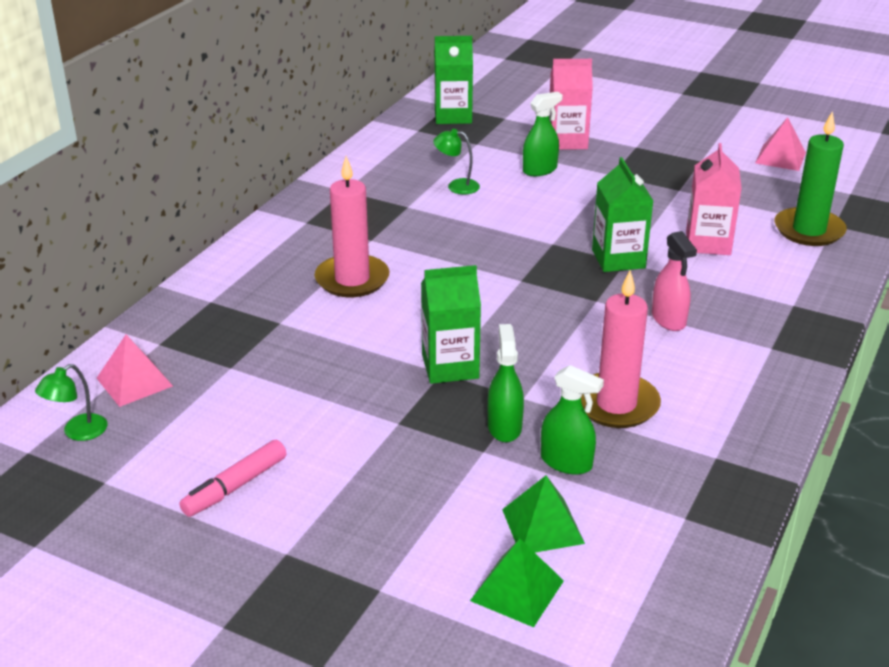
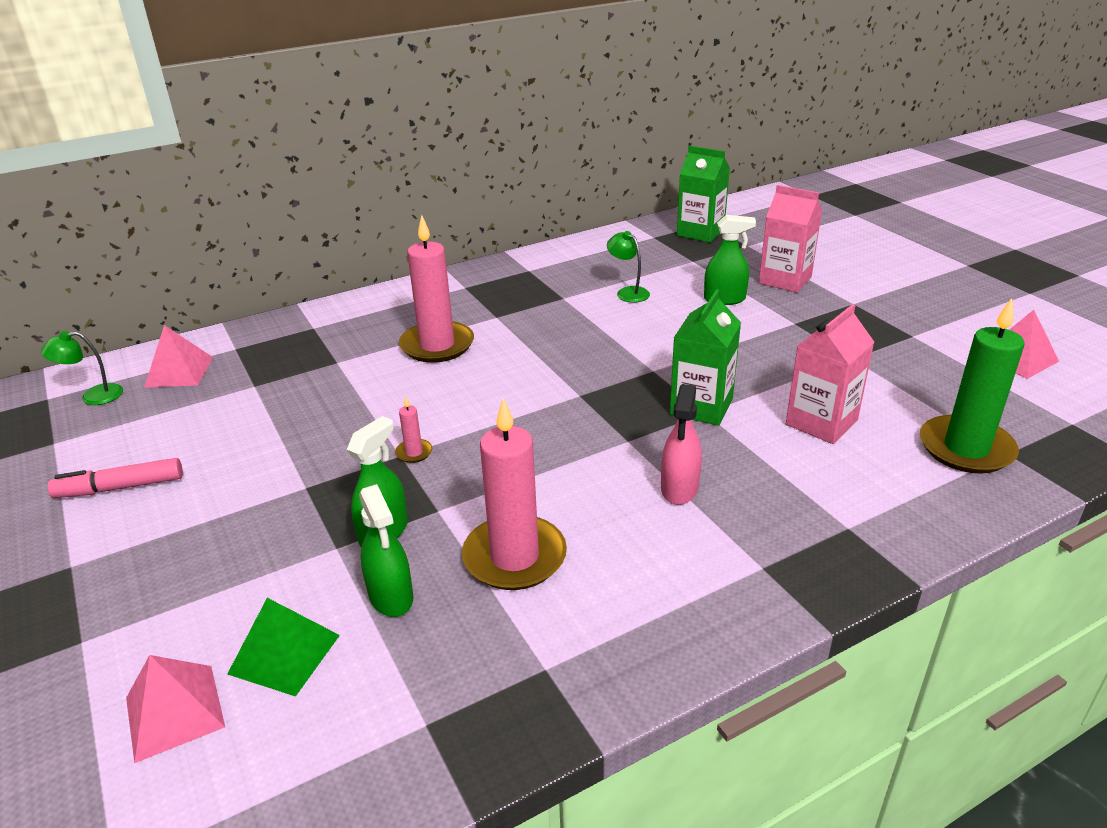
camera: 35 degrees right, 0 degrees up
(450, 366) = (414, 452): green carton -> pink candle
(517, 590) = (175, 712): green pyramid -> pink pyramid

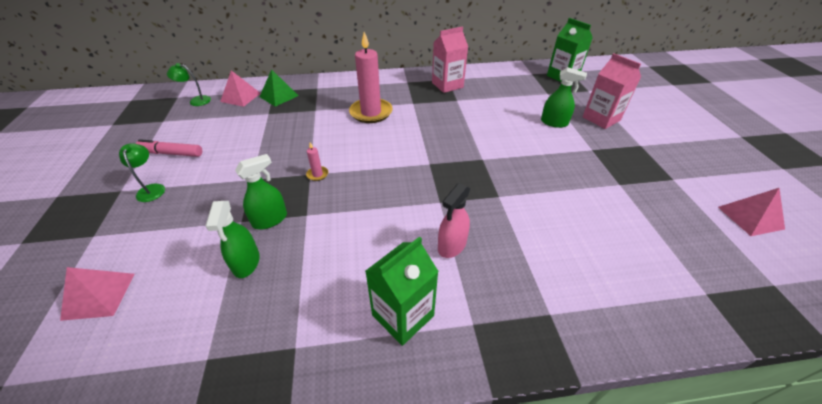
camera: 20 degrees right, 10 degrees up
(284, 654) = (171, 280): green pyramid -> green pyramid (279, 96)
(514, 557) = (327, 260): pink candle -> none
(628, 292) = (496, 105): green lamp -> green lamp (152, 189)
(701, 407) = (498, 192): green carton -> green carton (403, 315)
(821, 422) = (573, 226): pink carton -> pink carton (447, 85)
(966, 448) = (673, 279): green candle -> none

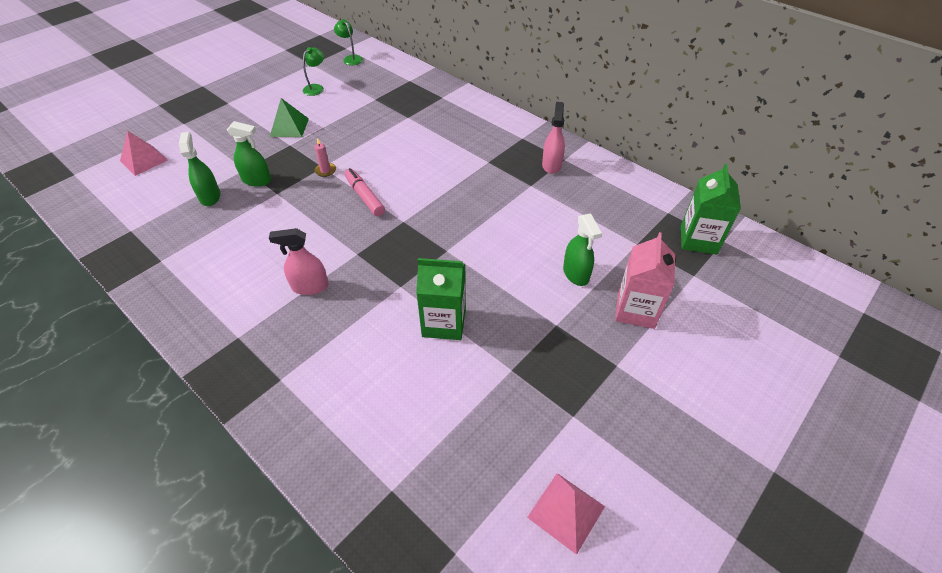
camera: 50 degrees right, 5 degrees up
(152, 189) = (240, 113): green lamp -> green lamp (316, 88)
(171, 153) = (281, 94): pink marker -> pink marker (364, 196)
(240, 97) = (380, 73): pink pyramid -> none
(246, 263) = (210, 196): green spray bottle -> green spray bottle turned 120 degrees clockwise
(279, 96) = (404, 88): green pyramid -> green pyramid (289, 127)
(371, 113) = (440, 147): pink candle -> none
(403, 315) = (219, 296): green carton -> green carton (444, 322)
(447, 85) = (551, 165): pink carton -> pink spray bottle

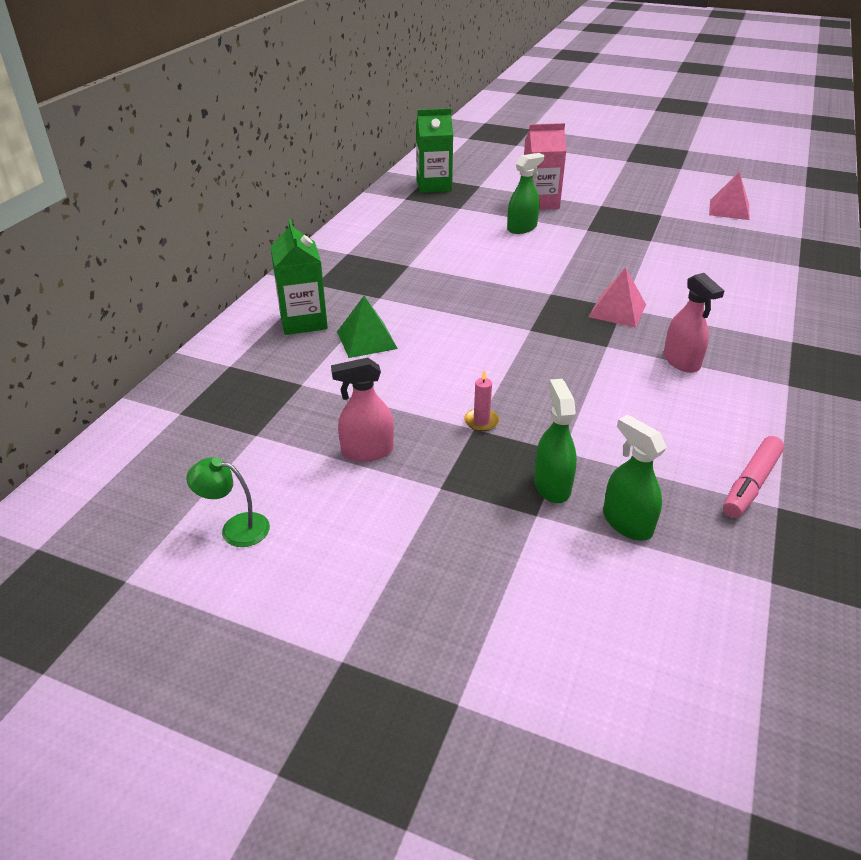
camera: 110 degrees left, 10 degrees down
(144, 160) = (616, 692): pink pyramid -> pink pyramid (617, 310)
(210, 196) = (627, 523): green spray bottle -> green spray bottle turned 90 degrees clockwise
(289, 127) = (390, 510): green pyramid -> green pyramid (367, 340)
(351, 58) = (94, 520): green lamp -> none
(364, 196) = (510, 369): pink marker -> pink marker (750, 484)
(444, 322) = (639, 276): green carton -> green carton (303, 321)
(551, 165) = (363, 258): pink spray bottle -> pink spray bottle (367, 451)

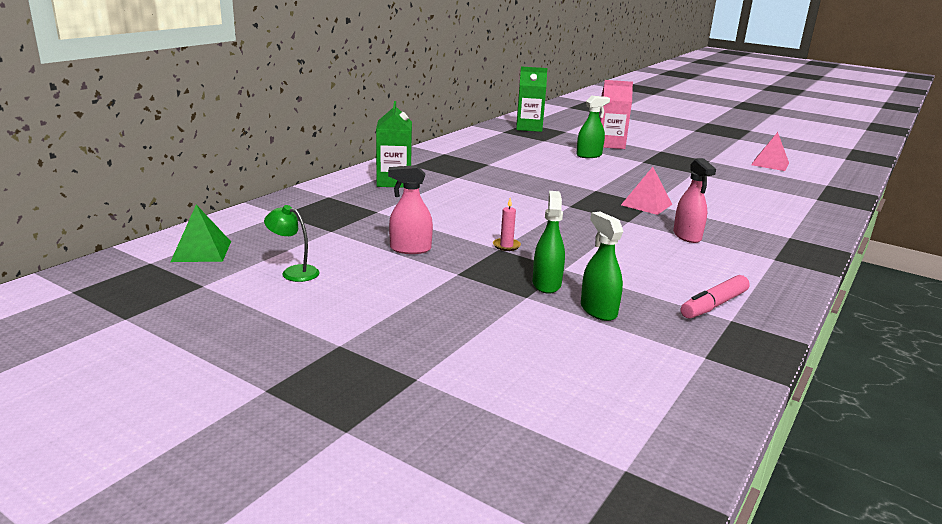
camera: 10 degrees right, 15 degrees down
(367, 340) = (437, 196): green pyramid -> green pyramid (201, 251)

